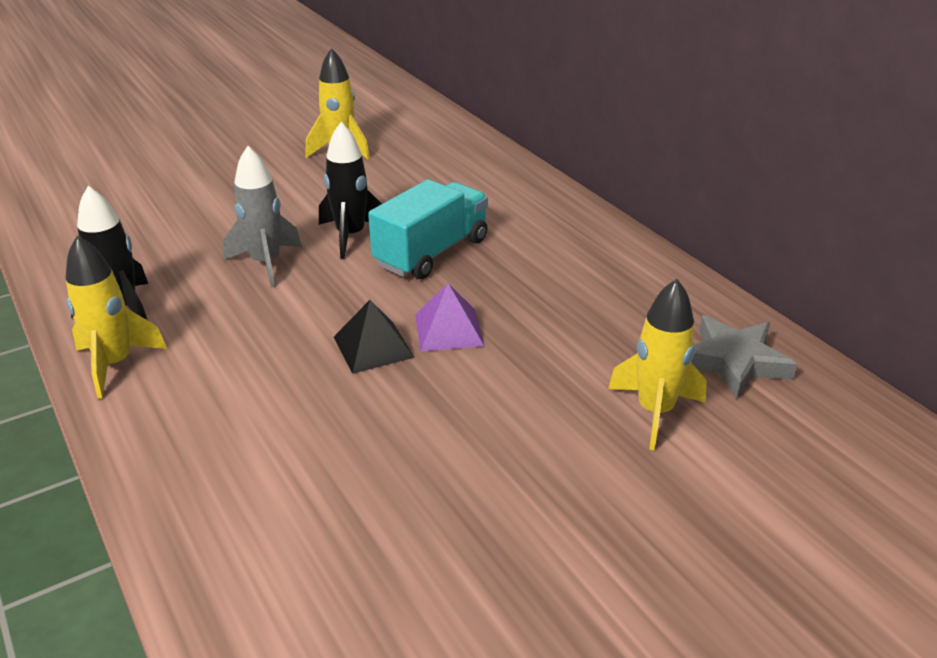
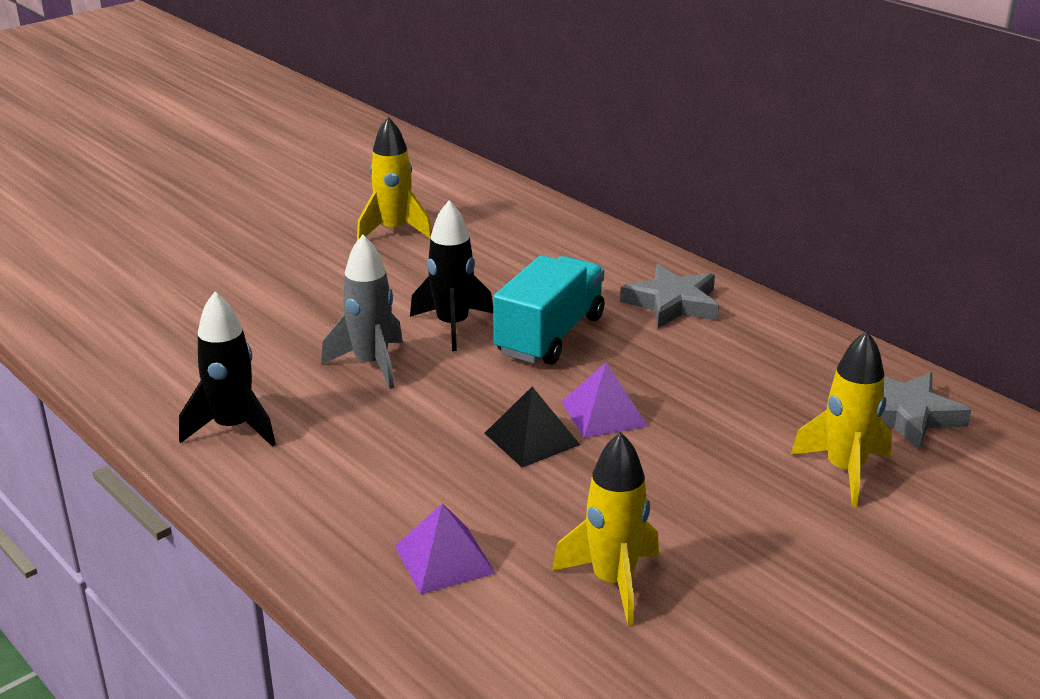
camera: 10 degrees left, 5 degrees down
(115, 364) = (258, 485): yellow rocket -> yellow rocket (613, 582)
(241, 456) = (444, 559): none -> purple pyramid
(553, 233) = (672, 303): none -> grey star

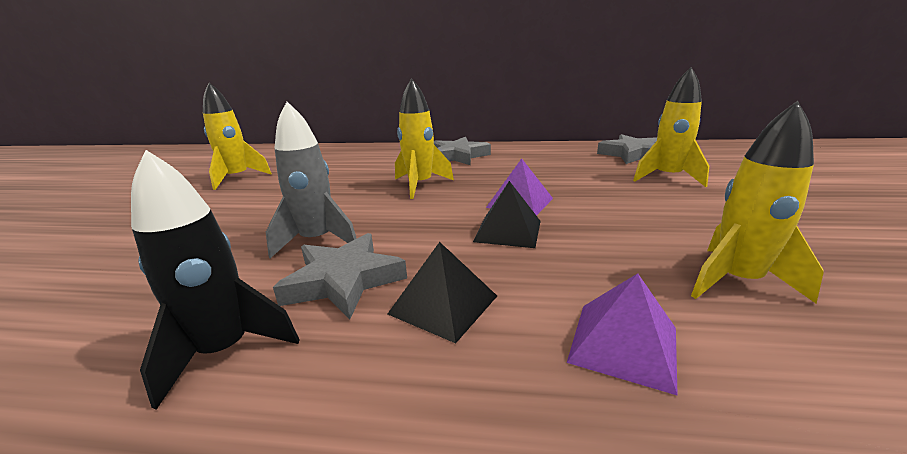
camera: 40 degrees left, 5 degrees down
(346, 415) = (343, 281): none -> grey star
(383, 471) = (443, 304): none -> black pyramid
(452, 326) = (349, 201): black rocket -> none
(550, 335) = (420, 185): turquoise truck -> yellow rocket

